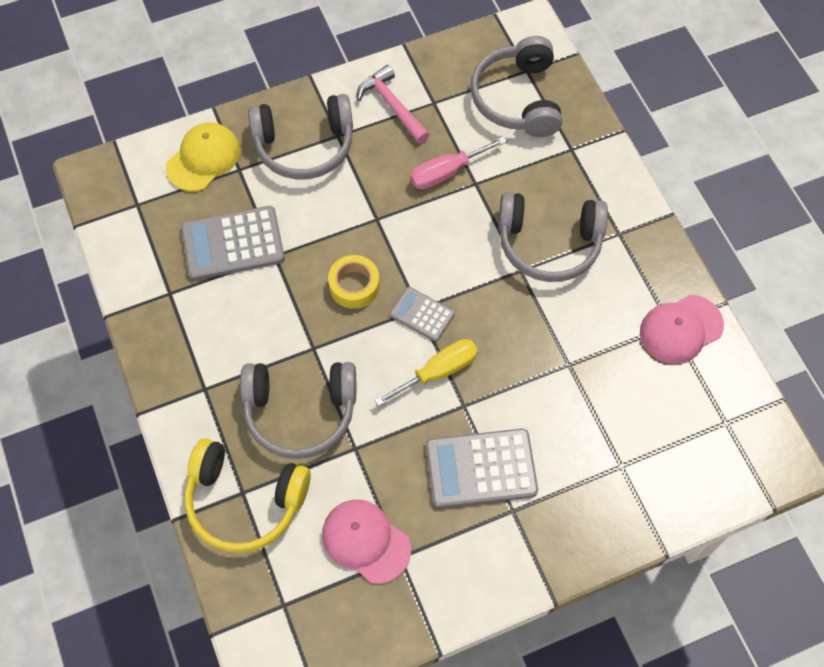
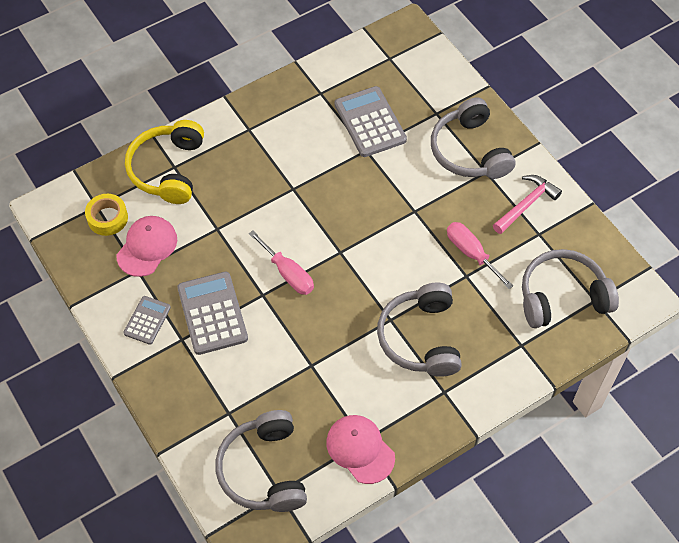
camera: 80 degrees right, 5 degrees down
(203, 158) = (440, 89): yellow cap -> none
(300, 412) = (240, 190): grey headphones -> grey headphones (263, 470)
(354, 286) = (351, 206): yellow tape -> yellow tape (107, 218)
(422, 314) = (335, 255): grey calculator -> grey calculator (147, 320)
(438, 372) = (288, 273): yellow screwdriver -> pink screwdriver

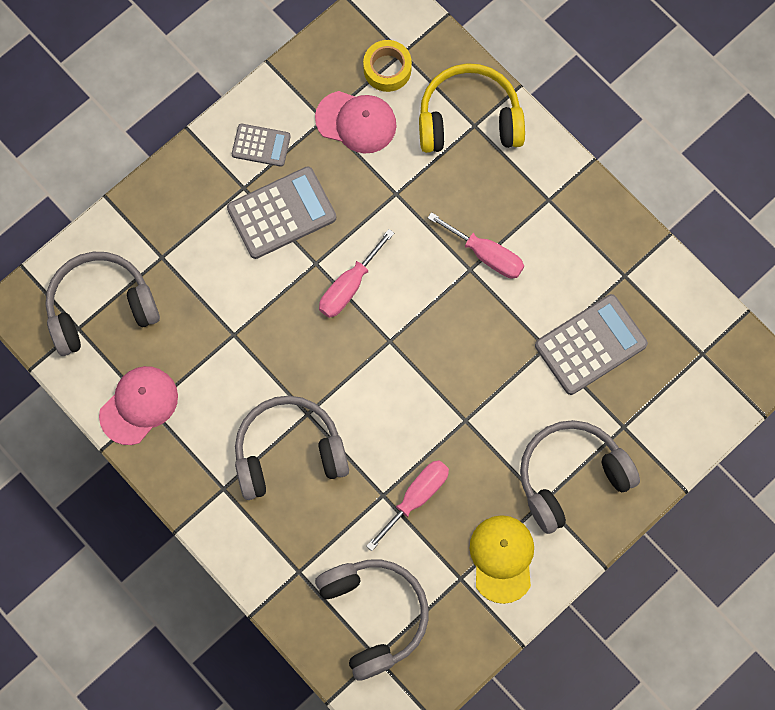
camera: 80 degrees right, 15 degrees up
(283, 176) = (486, 255): none -> pink screwdriver
(526, 204) = (502, 558): pink hammer -> yellow cap

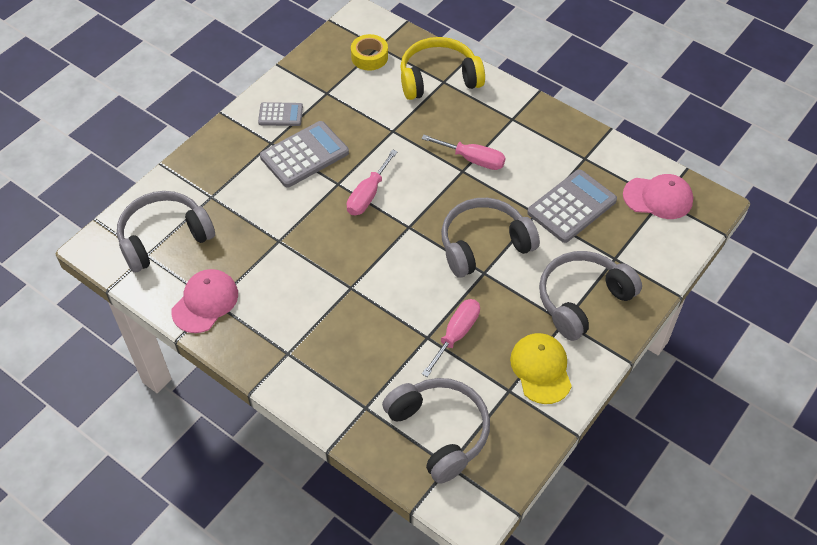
camera: 10 degrees left, 20 degrees down
(288, 452) = (340, 317): grey headphones -> grey headphones (483, 244)
(356, 122) = (352, 91): pink cap -> pink cap (658, 198)

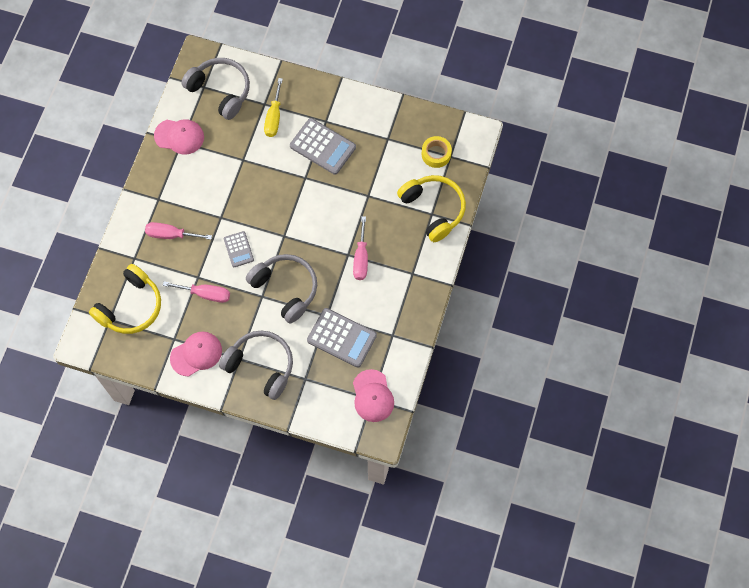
camera: 70 degrees right, 15 degrees up
(236, 192) = (274, 117): none -> yellow screwdriver
(280, 115) = (354, 117): grey calculator -> grey calculator (238, 249)
(368, 195) = (302, 200): pink screwdriver -> pink screwdriver (171, 235)
(440, 431) = (131, 307): grey headphones -> yellow headphones
(541, 369) = (196, 354): yellow cap -> pink cap

